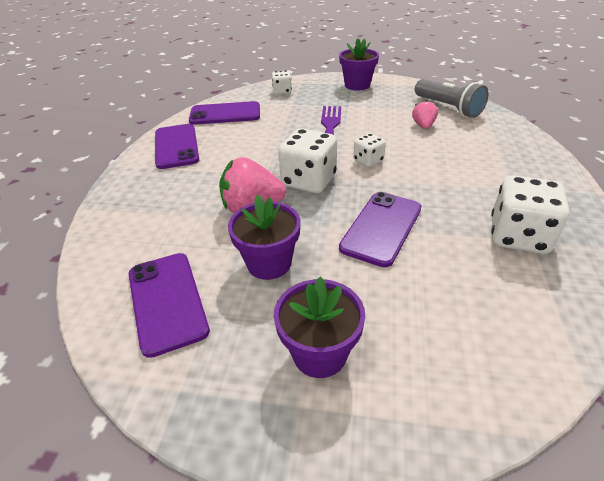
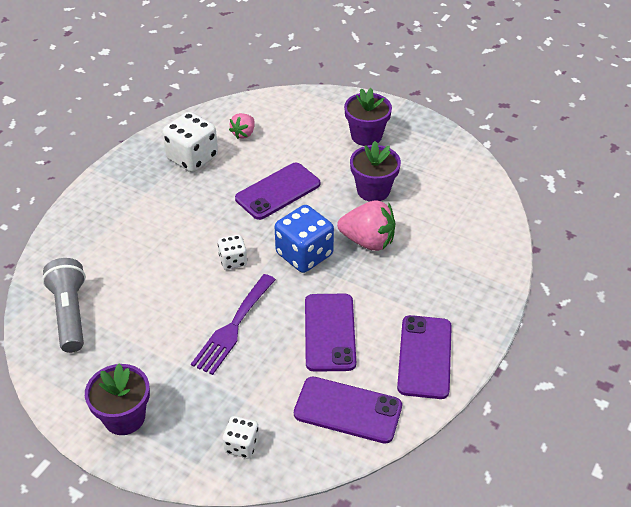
camera: 160 degrees left, 5 degrees up
(167, 301) = (448, 186): purple phone -> purple phone (329, 332)
(309, 181) = (304, 254): white dice -> blue dice
(423, 126) = (132, 292): pink strawberry -> pink strawberry (243, 133)

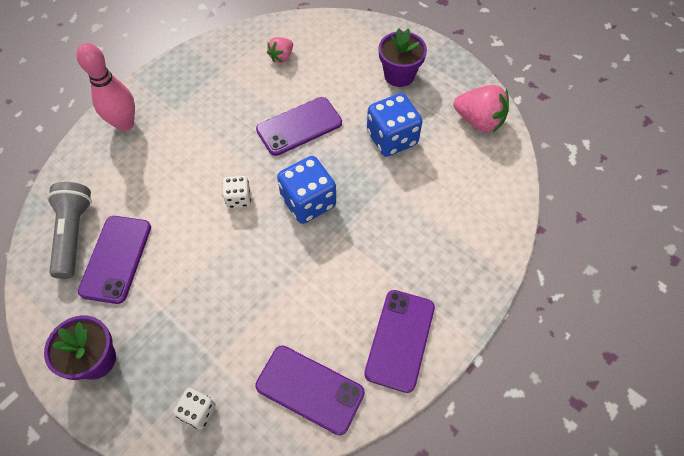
camera: 10 degrees right, 15 degrees up
(96, 211) = (125, 124): none -> pink bowling pin
(192, 158) = (227, 77): white dice -> none
(233, 327) = (221, 274): purple fork -> none
(329, 332) = (312, 295): purple phone -> purple phone (116, 259)
(368, 241) = (373, 196): pink strawberry -> pink strawberry (479, 121)
(373, 190) = (392, 138): purple flower pot -> blue dice

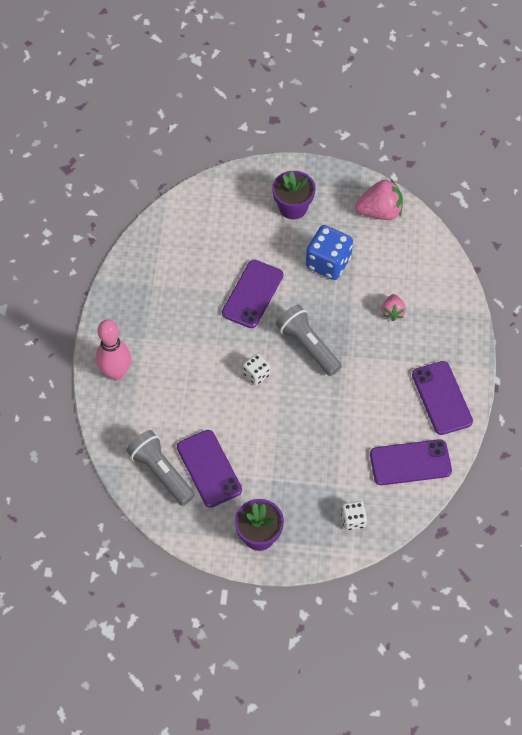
camera: 35 degrees left, 0 degrees up
(281, 57) = (188, 245): pink strawberry -> pink strawberry (392, 312)
(308, 202) = (308, 346): blue dice -> grey flashlight

